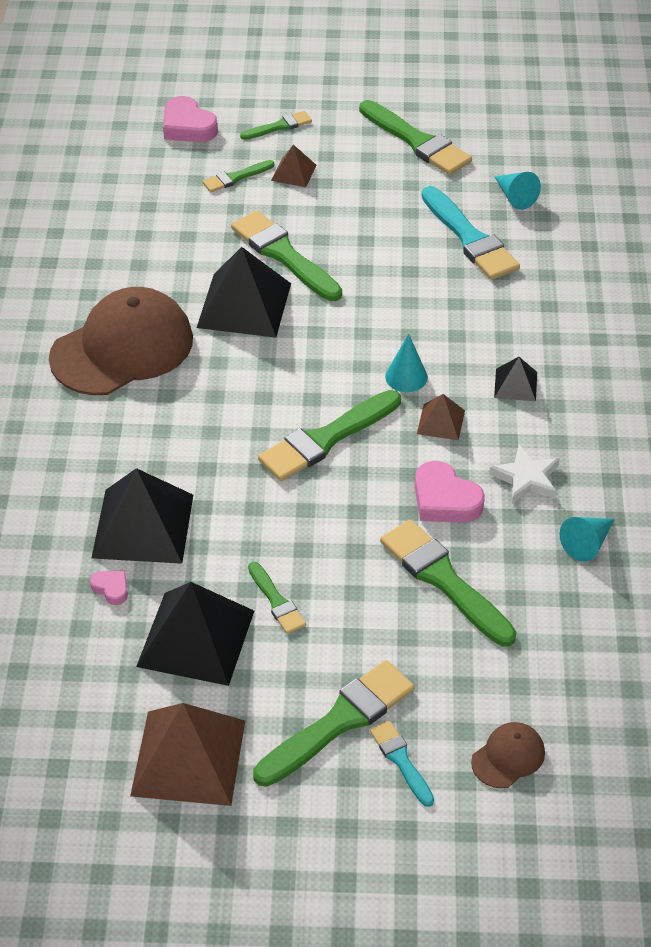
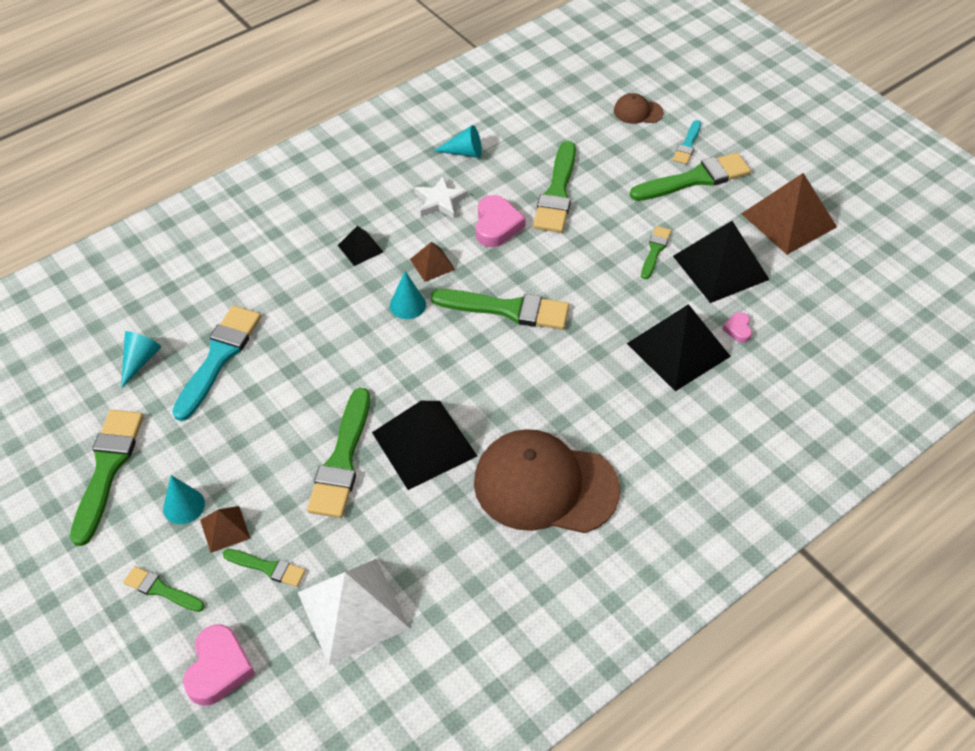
camera: 130 degrees left, 5 degrees up
(152, 199) = (353, 610): none -> white pyramid
(338, 162) = (184, 506): none -> turquoise cone
(339, 721) = (695, 179): green brush -> green brush turned 150 degrees clockwise

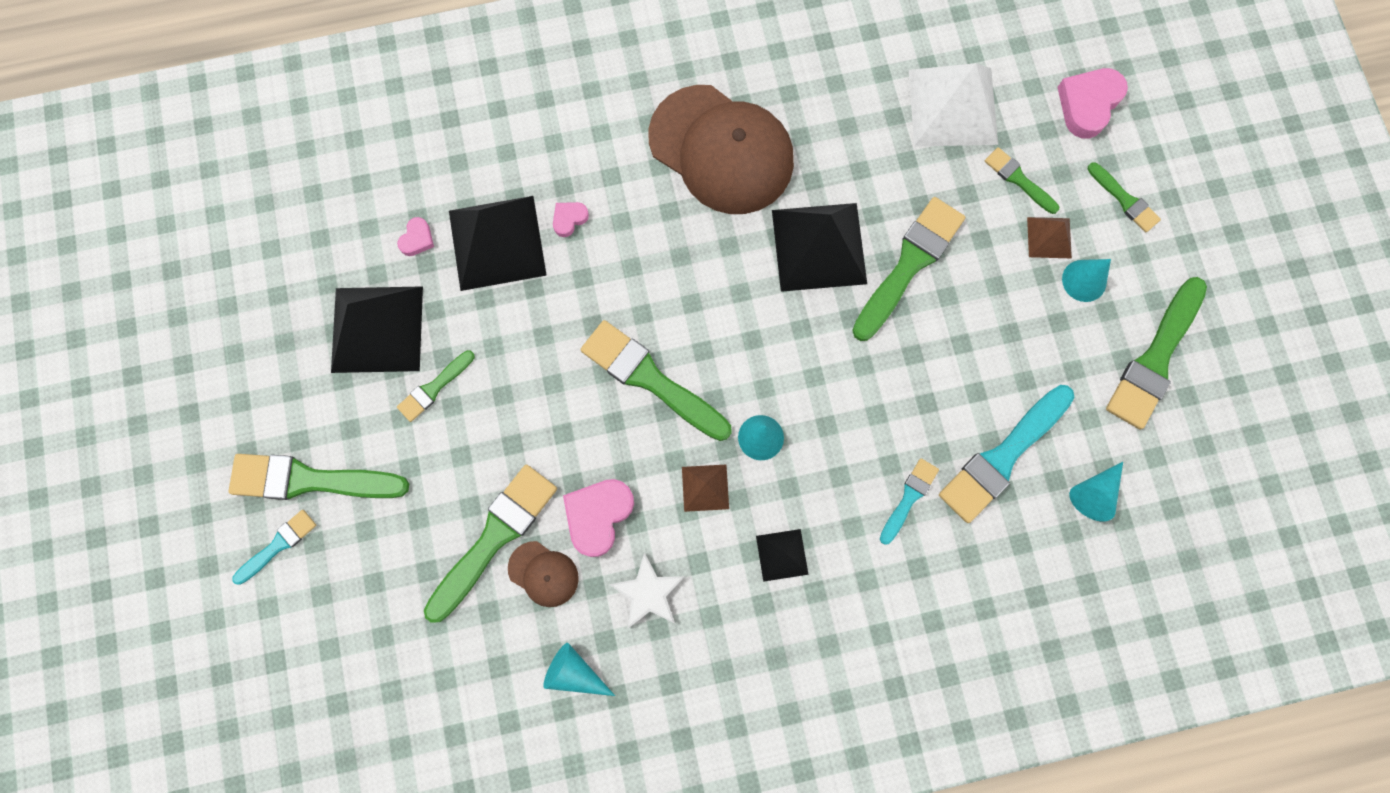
camera: 155 degrees left, 25 degrees up
(282, 309) = (909, 498): none -> turquoise brush
(635, 386) = (569, 219): none -> pink heart
(638, 112) = (299, 642): brown cap -> brown cap (543, 574)
(788, 220) = (249, 361): brown pyramid -> none

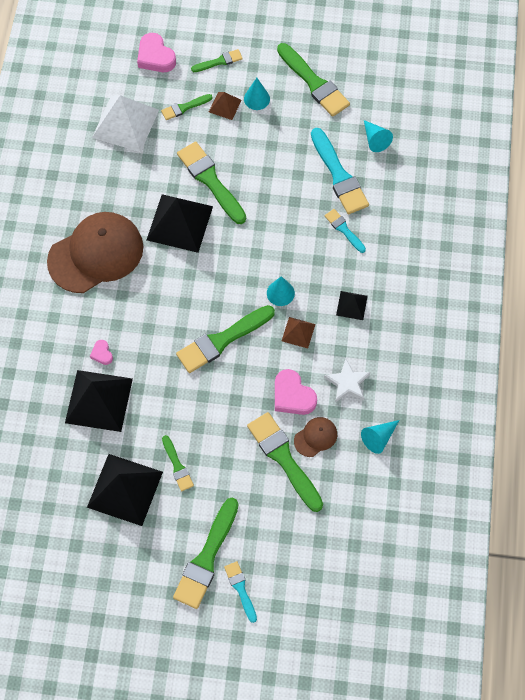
camera: 70 degrees left, 10 degrees down
(417, 239) = (75, 447): pink heart -> none

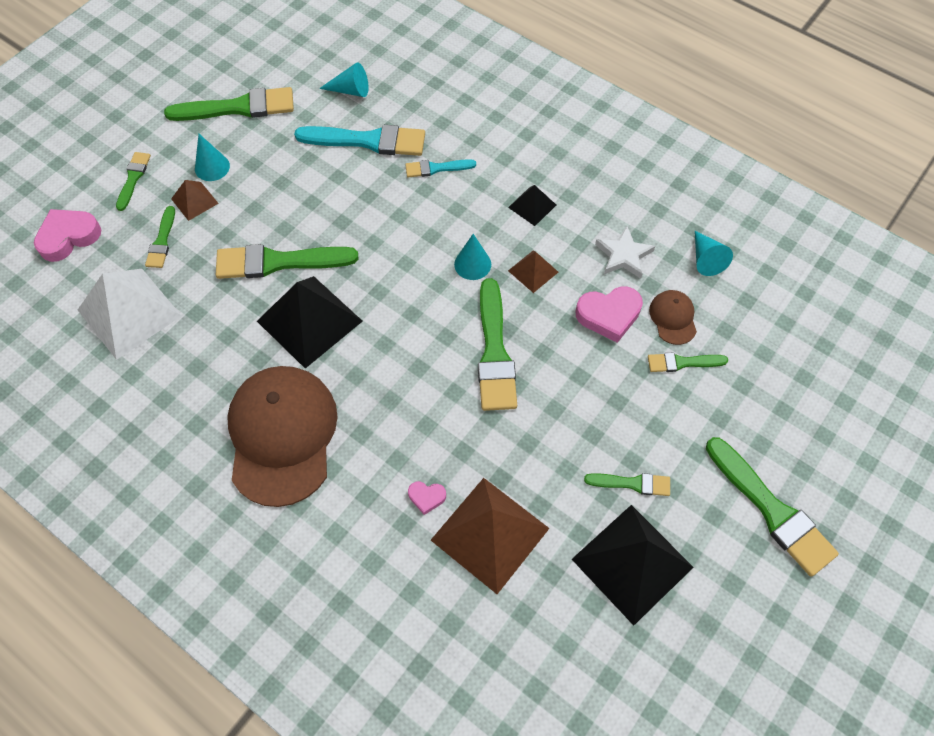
camera: 60 degrees left, 5 degrees down
(98, 400) = (490, 534): black pyramid -> brown pyramid
(155, 57) = (68, 237): pink heart -> pink heart turned 150 degrees clockwise
(240, 589) = (829, 491): turquoise brush -> none
(283, 458) = (682, 363): green brush -> green brush, size x0.53

